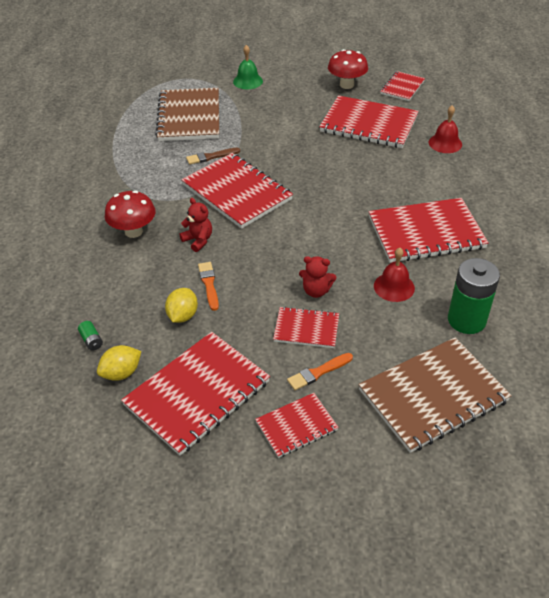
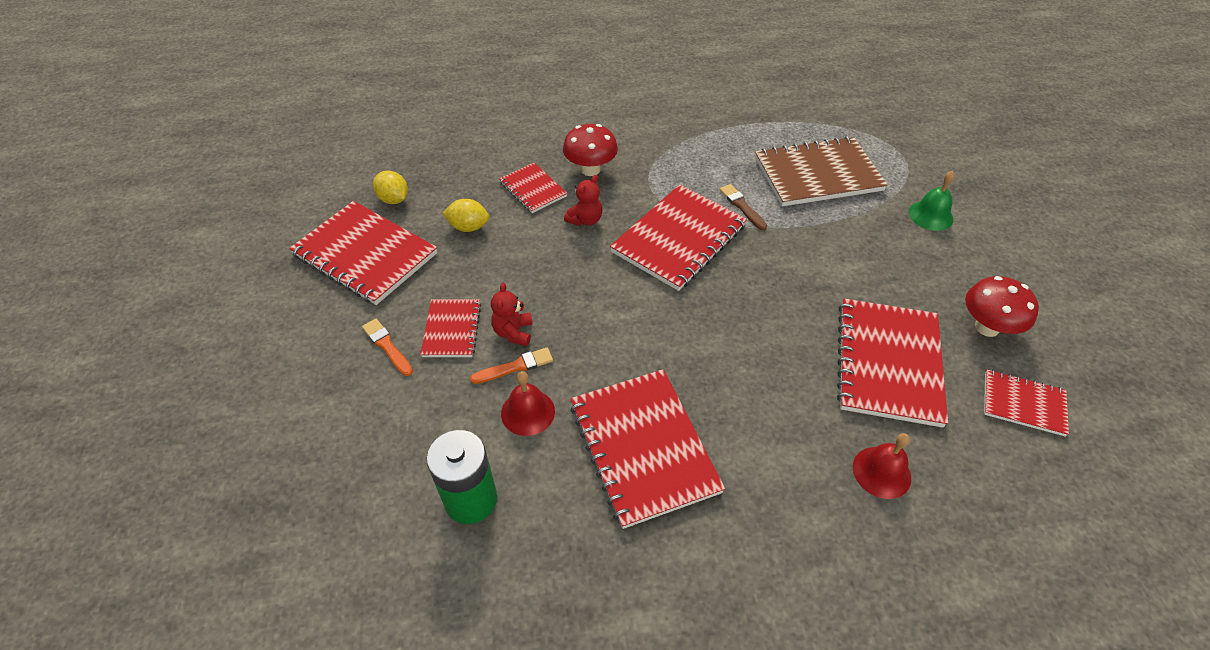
camera: 80 degrees right, 5 degrees up
(91, 340) = (434, 172): green battery -> none
(209, 284) = (516, 239): orange brush -> orange brush (515, 366)
(296, 426) = (316, 335): red notebook -> red notebook (533, 189)
(433, 396) = (345, 460): brown notebook -> none

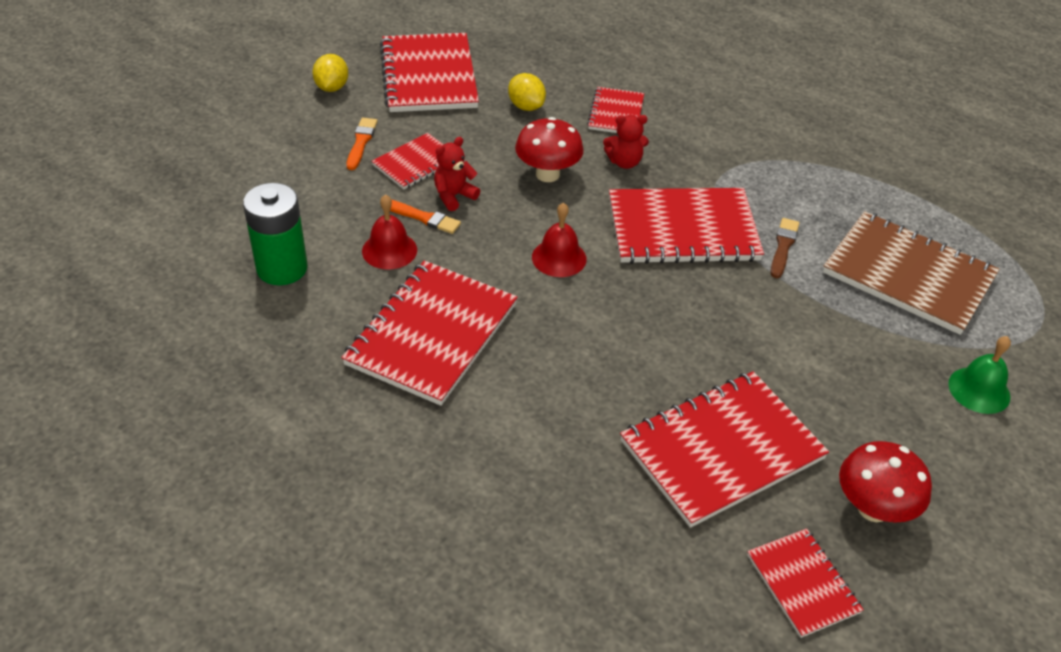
camera: 45 degrees right, 5 degrees down
(394, 199) = (500, 52): yellow lemon -> yellow lemon (332, 87)
(590, 169) = (687, 130): red mushroom -> red mushroom (547, 174)
(881, 472) = (584, 505): red bell -> red bell (559, 258)

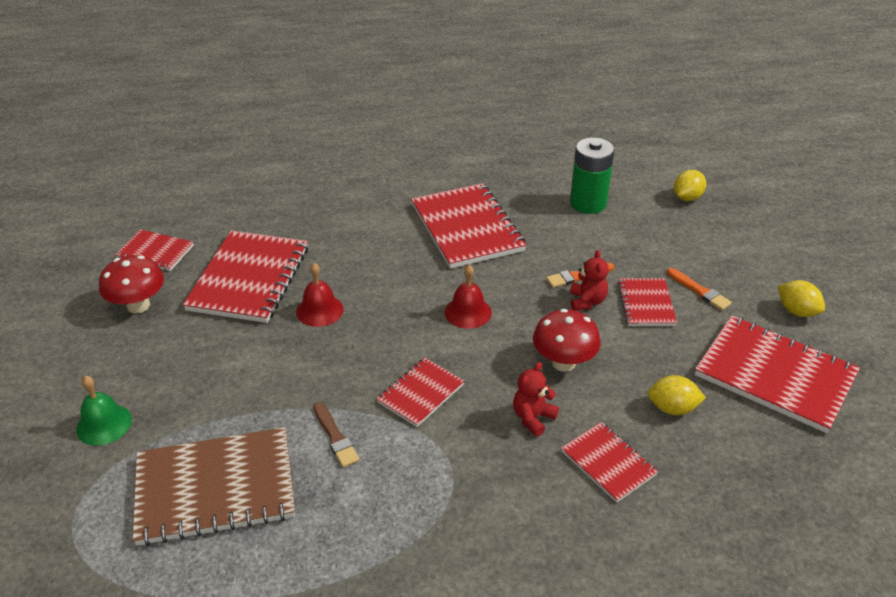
camera: 135 degrees right, 5 degrees down
(197, 205) = (687, 198): none -> yellow lemon
(389, 250) = (559, 247): red bell -> red bell (319, 310)
(683, 229) = (420, 393): red notebook -> red notebook, size x0.54

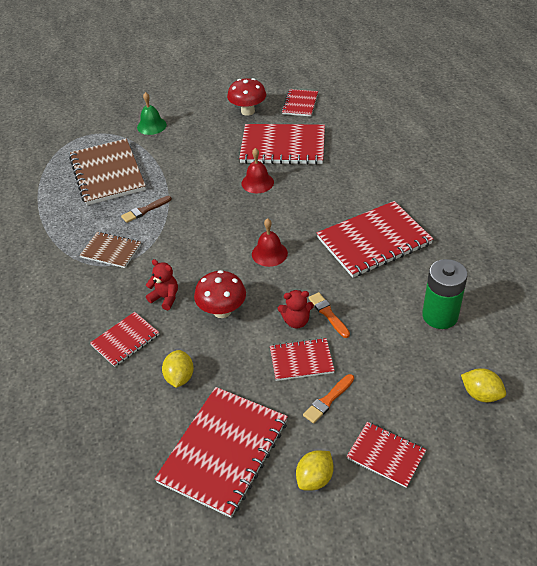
camera: 85 degrees right, 5 degrees up
(420, 393) = (184, 241): red notebook -> red notebook (386, 455)
(420, 481) = (111, 251): none -> brown notebook

